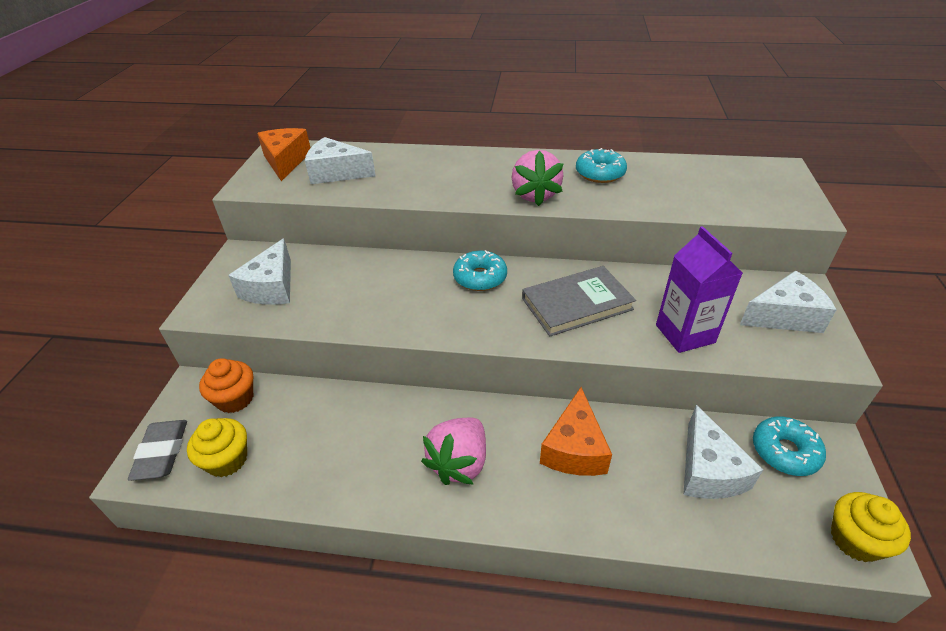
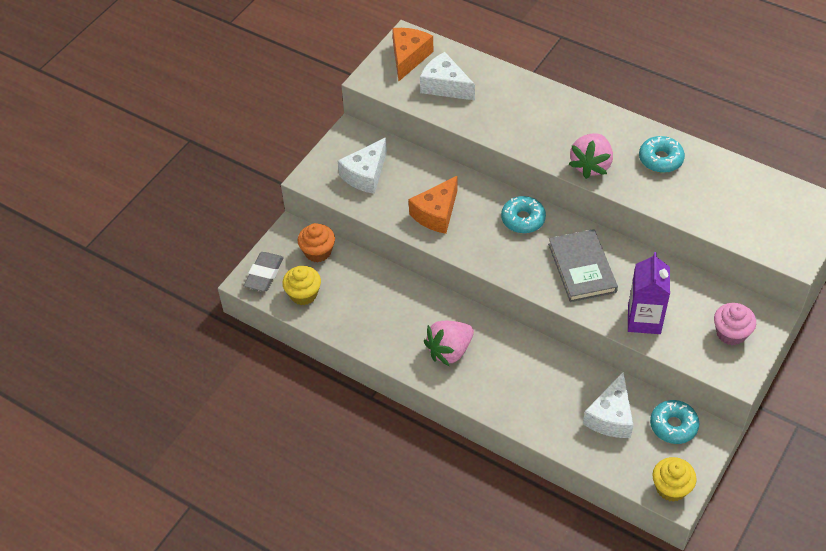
camera: 25 degrees right, 10 degrees up
(574, 448) = (530, 370): orange cheese -> orange cheese (436, 213)
(577, 304) = (582, 268): grey book -> grey book turned 75 degrees clockwise
(784, 316) = (731, 333): white cheese -> pink cupcake

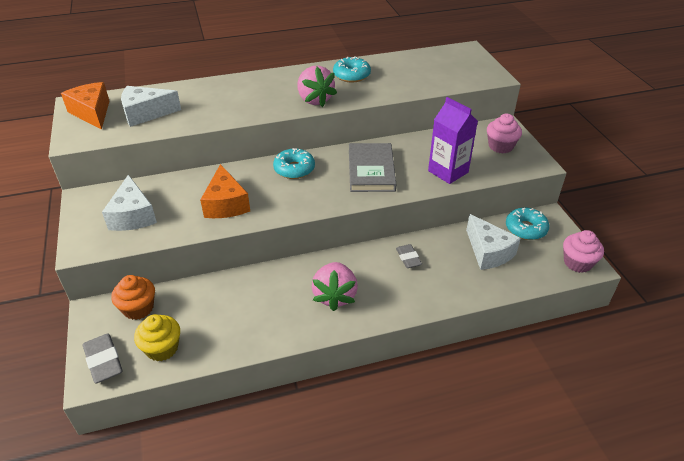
camera: 50 degrees left, 10 degrees down
(540, 368) = (408, 258): none -> grey eraser
(582, 268) = (371, 170): grey book -> grey book turned 60 degrees clockwise
(671, 488) = (577, 263): yellow cupcake -> pink cupcake

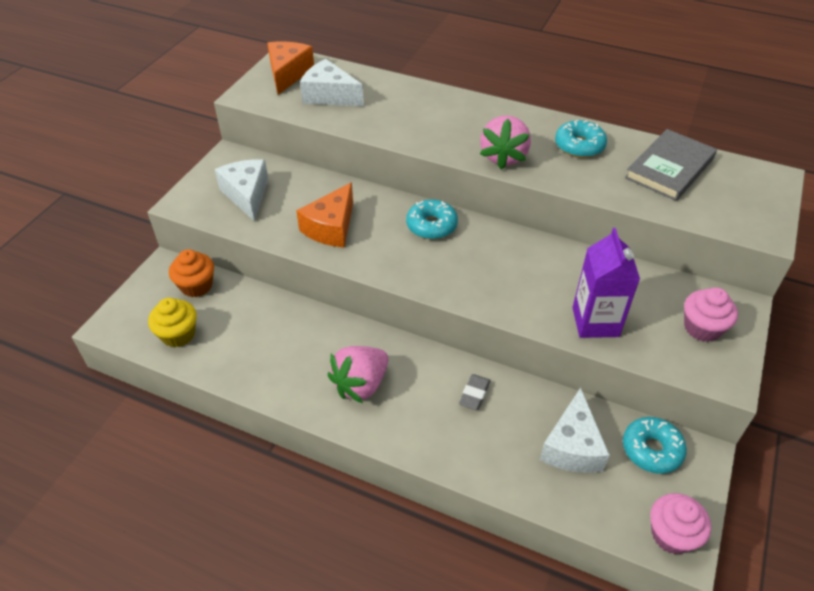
camera: 40 degrees right, 5 degrees up
(104, 361) = (130, 316): grey eraser -> none
(133, 215) = (247, 195): white cheese -> white cheese turned 135 degrees clockwise
(371, 170) = (509, 271): grey book -> grey book (670, 168)

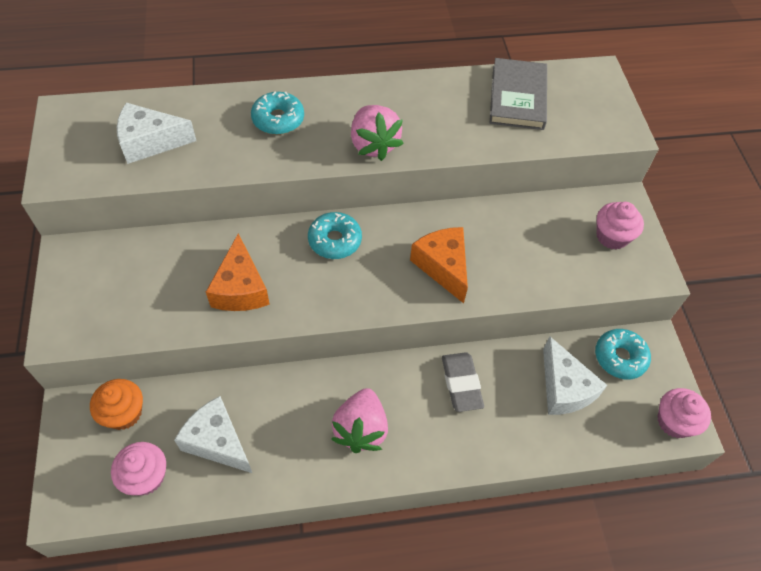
camera: 35 degrees left, 10 degrees up
(178, 334) = (146, 477): yellow cupcake -> pink cupcake
(247, 195) = (124, 292): white cheese -> white cheese (217, 441)
(288, 74) = (82, 132): orange cheese -> orange cheese (443, 266)
(474, 394) = (461, 384): grey eraser -> grey eraser, size x1.53
(579, 146) = (430, 104): turquoise donut -> turquoise donut (278, 119)
(595, 322) = (533, 272): purple carton -> none

